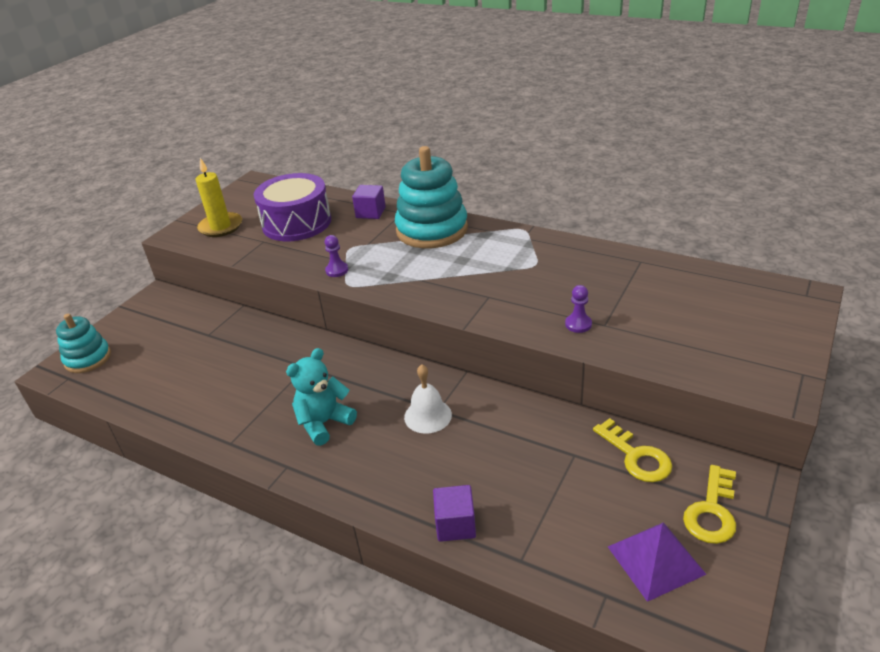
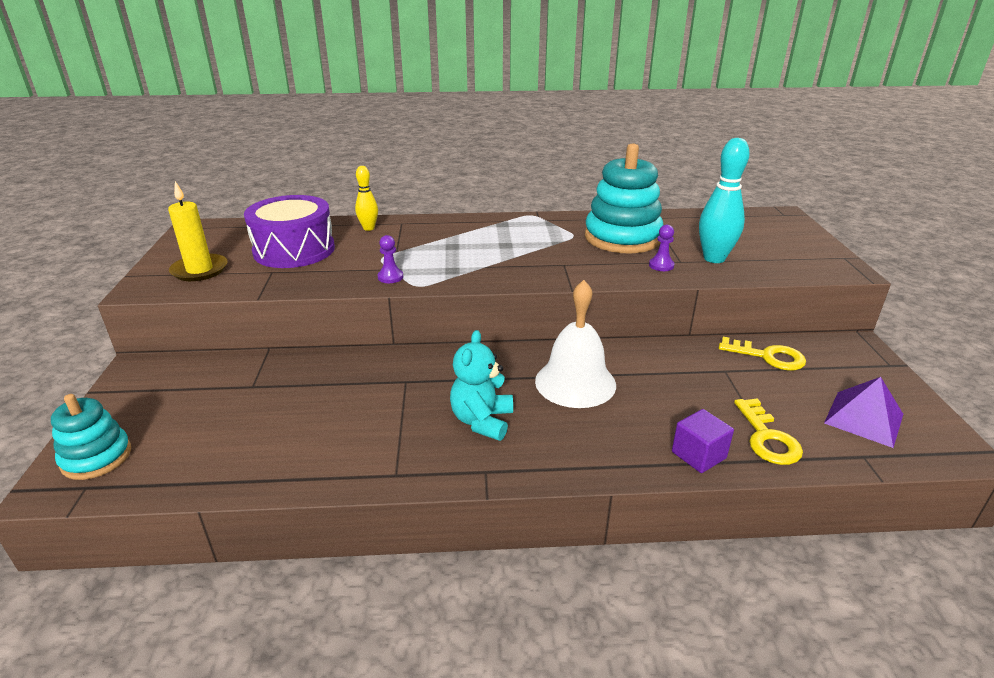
camera: 35 degrees left, 5 degrees down
(370, 212) = (368, 228): purple cube -> yellow bowling pin
(428, 416) = (575, 382): white bell -> white bell, size x1.61
(432, 230) = (448, 230): turquoise stacking toy -> turquoise stacking toy (622, 238)
(644, 331) = (714, 258): none -> turquoise bowling pin
(712, 511) = (856, 373): yellow key -> yellow key (767, 437)

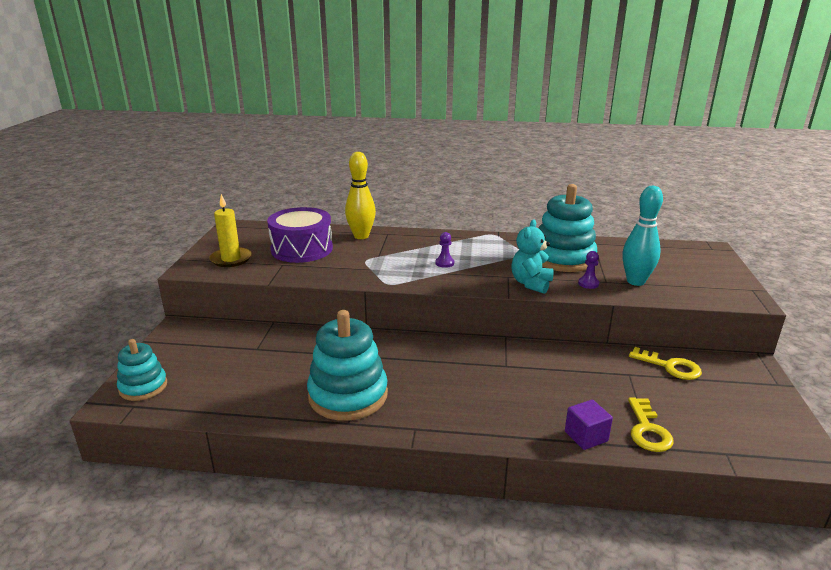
camera: 10 degrees right, 5 degrees down
(368, 228) = (361, 236): yellow bowling pin -> yellow bowling pin, size x1.71
(388, 436) = (348, 395): none -> turquoise stacking toy
(390, 277) = (369, 275): purple pawn -> purple pawn (444, 263)
(482, 421) = (421, 392): turquoise teddy bear -> turquoise teddy bear (531, 284)
(575, 382) = (501, 371): white bell -> none
(864, 418) = (737, 424): purple pyramid -> none

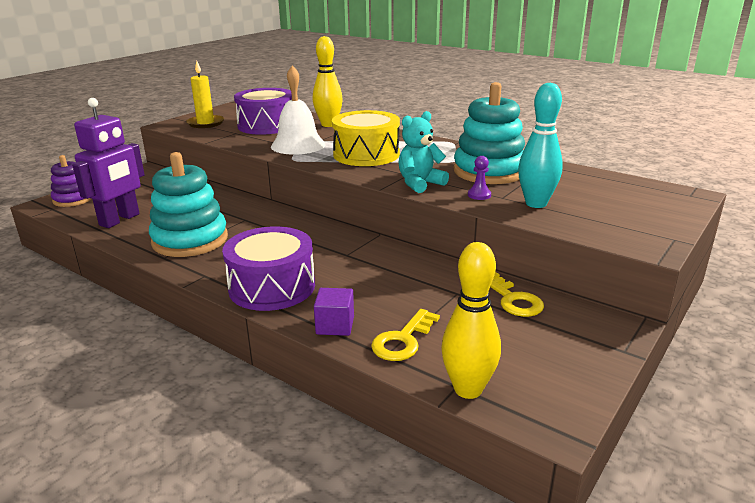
camera: 30 degrees right, 0 degrees up
(143, 387) = (73, 199): turquoise stacking toy -> purple stacking toy
(239, 395) = (120, 220): none -> purple robot
(368, 266) = (298, 145): none -> white bell
(444, 263) = (366, 154): purple pawn -> yellow drum
(489, 418) = (272, 287): none -> purple drum
(736, 453) = (468, 389): none -> yellow bowling pin

